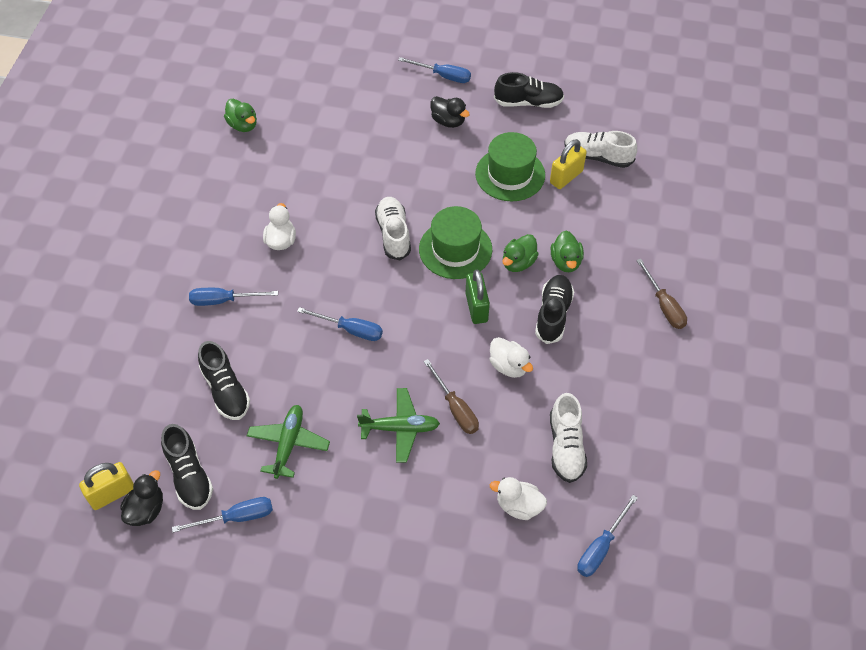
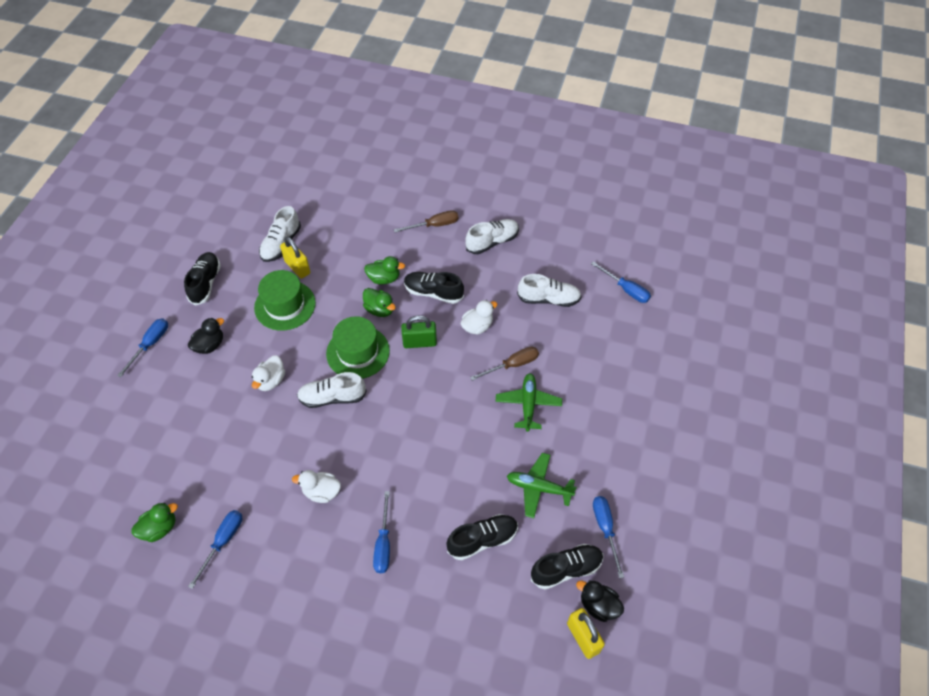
camera: 85 degrees left, 0 degrees up
(350, 330) = (430, 436): blue screwdriver -> blue screwdriver (223, 542)
(518, 506) = (595, 333): white duck -> white duck (271, 381)
(651, 374) = (492, 242): none -> white shoe

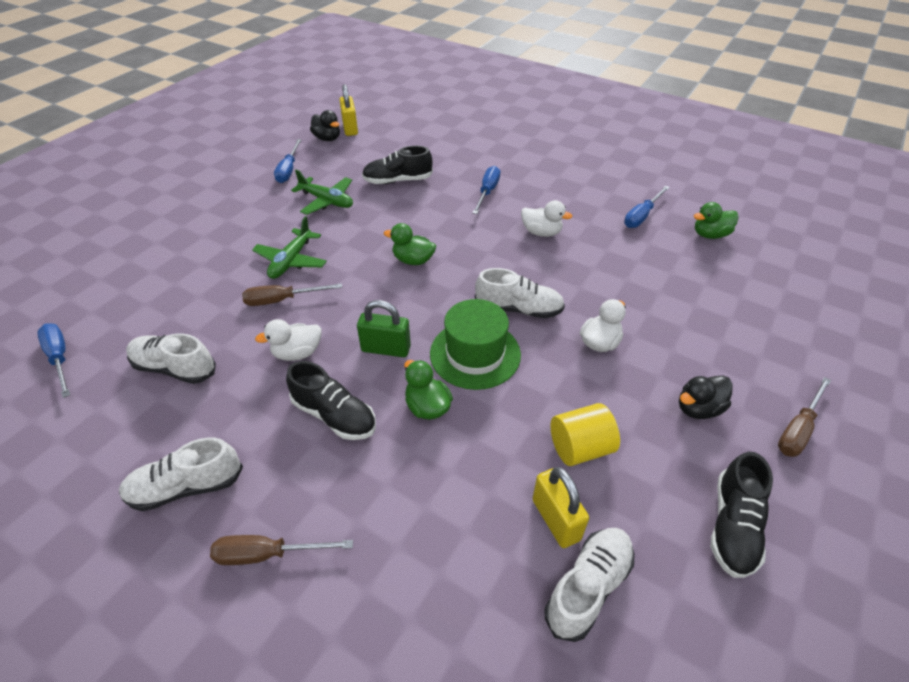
camera: 165 degrees left, 10 degrees down
(150, 345) = (798, 429): blue screwdriver -> brown screwdriver
(285, 305) = (580, 448): green hat -> yellow cylinder
(384, 278) = (404, 459): green duck -> green duck (413, 260)
(566, 569) = (338, 157): black shoe -> none

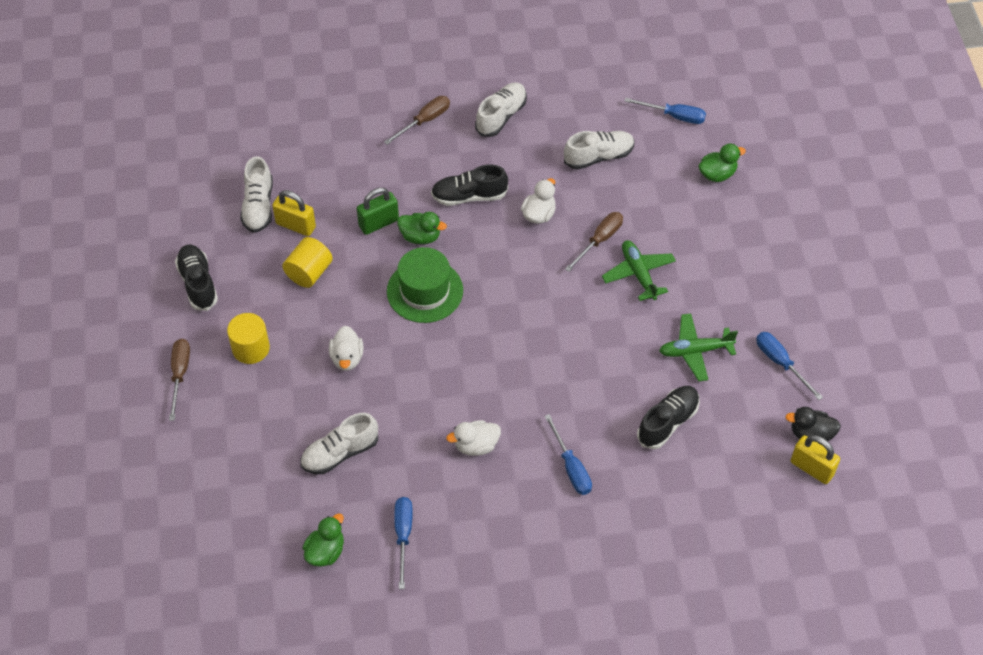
camera: 140 degrees right, 10 degrees up
(386, 349) = (486, 255): green padlock -> green padlock (378, 223)
(413, 260) = (549, 339): green duck -> green duck (717, 174)
(518, 309) = (427, 348): white shoe -> white shoe (340, 453)
(698, 408) = (251, 348): black duck -> yellow cylinder

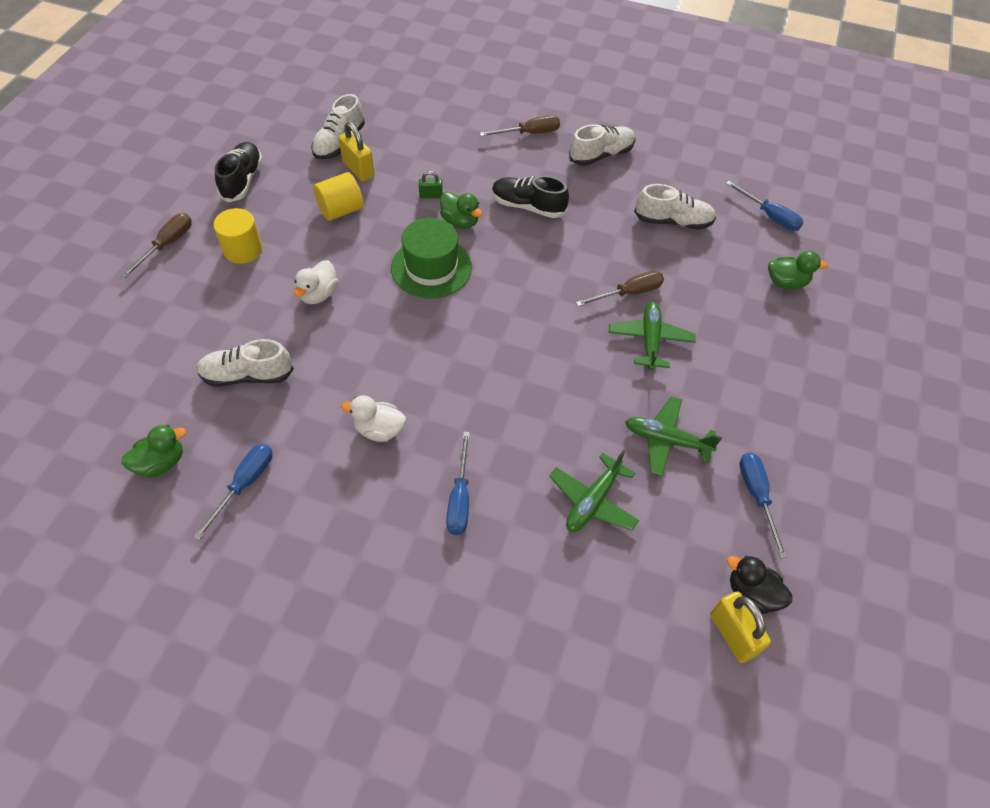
camera: 25 degrees right, 0 degrees up
(378, 223) = (431, 196): green padlock -> green padlock, size x0.57
(539, 214) = (583, 247): white duck -> none
(668, 422) = (593, 501): black shoe -> green plane

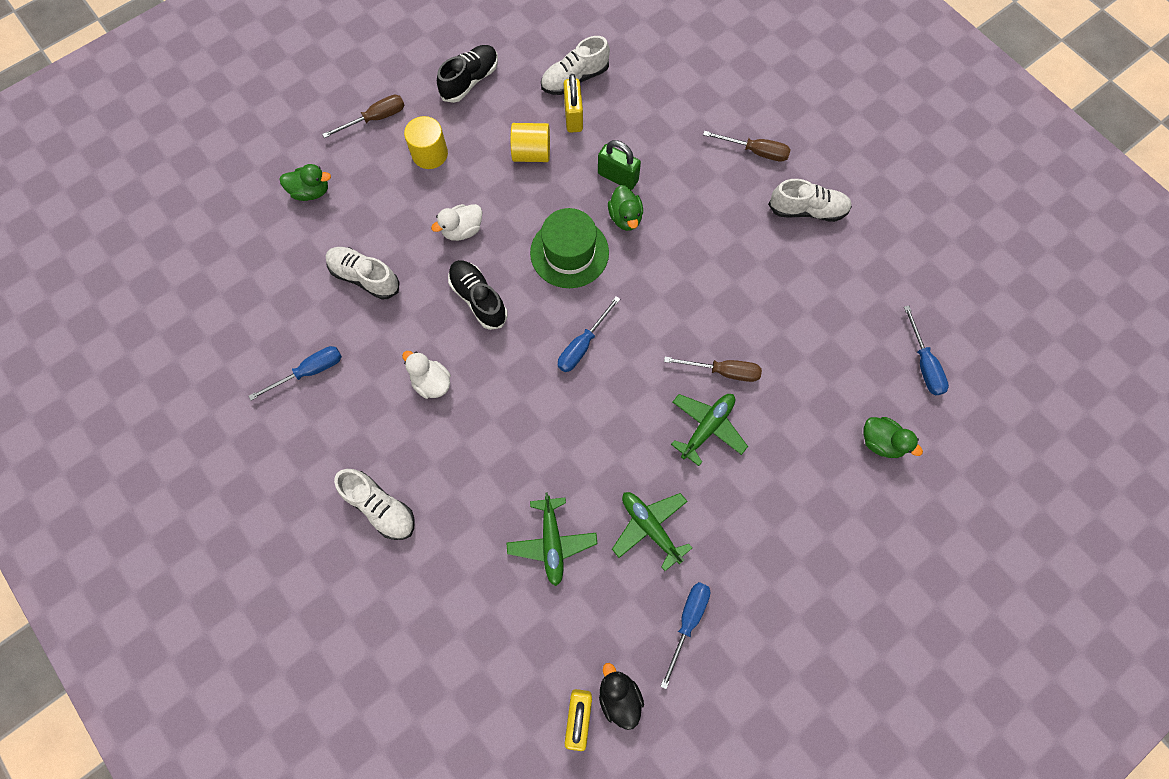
camera: 35 degrees right, 15 degrees up
(161, 463) = (264, 319): green duck -> green duck (311, 191)
(431, 196) = (618, 177): green padlock -> green padlock, size x1.75
(460, 498) = (453, 477): blue screwdriver -> blue screwdriver (582, 345)
(528, 206) = (696, 232): black shoe -> black shoe (478, 299)
(593, 501) = (552, 542): green plane -> green plane turned 75 degrees counterclockwise
(673, 221) = (821, 319): white shoe -> white shoe (380, 507)

